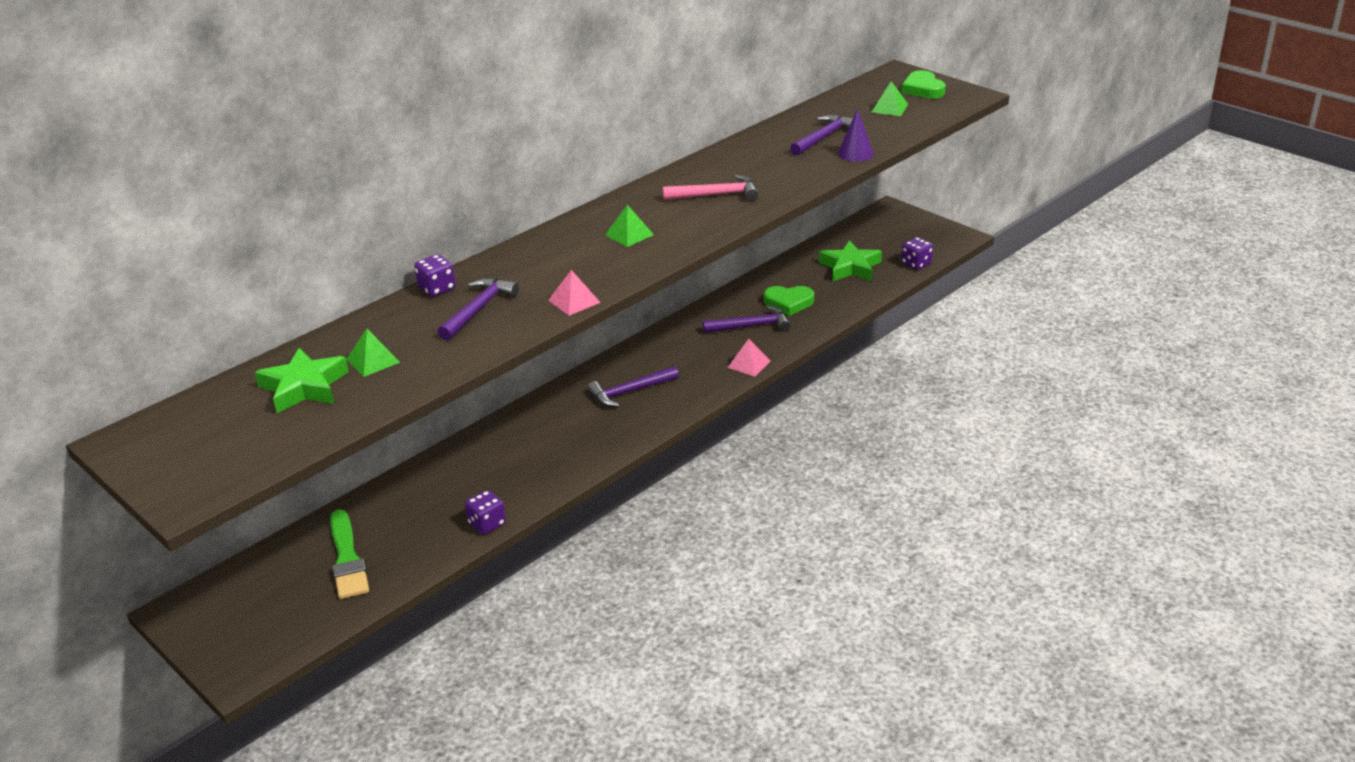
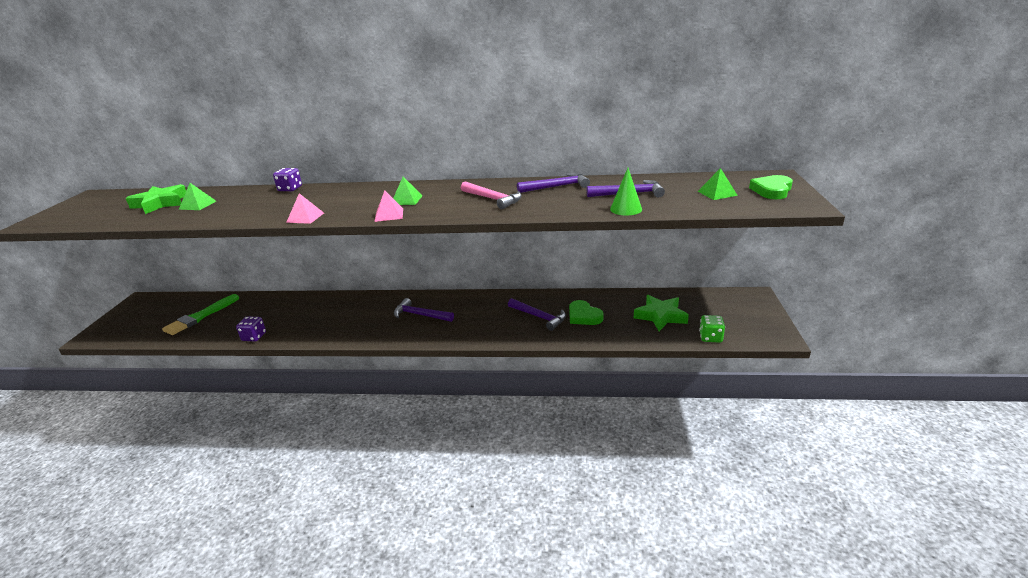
camera: 50 degrees right, 5 degrees down
(478, 309) = (274, 203): purple hammer -> purple hammer (556, 187)
(749, 364) = (496, 336): pink pyramid -> pink pyramid (389, 215)
(855, 153) = (626, 209): purple cone -> green cone
(916, 264) = (710, 337): purple dice -> green dice

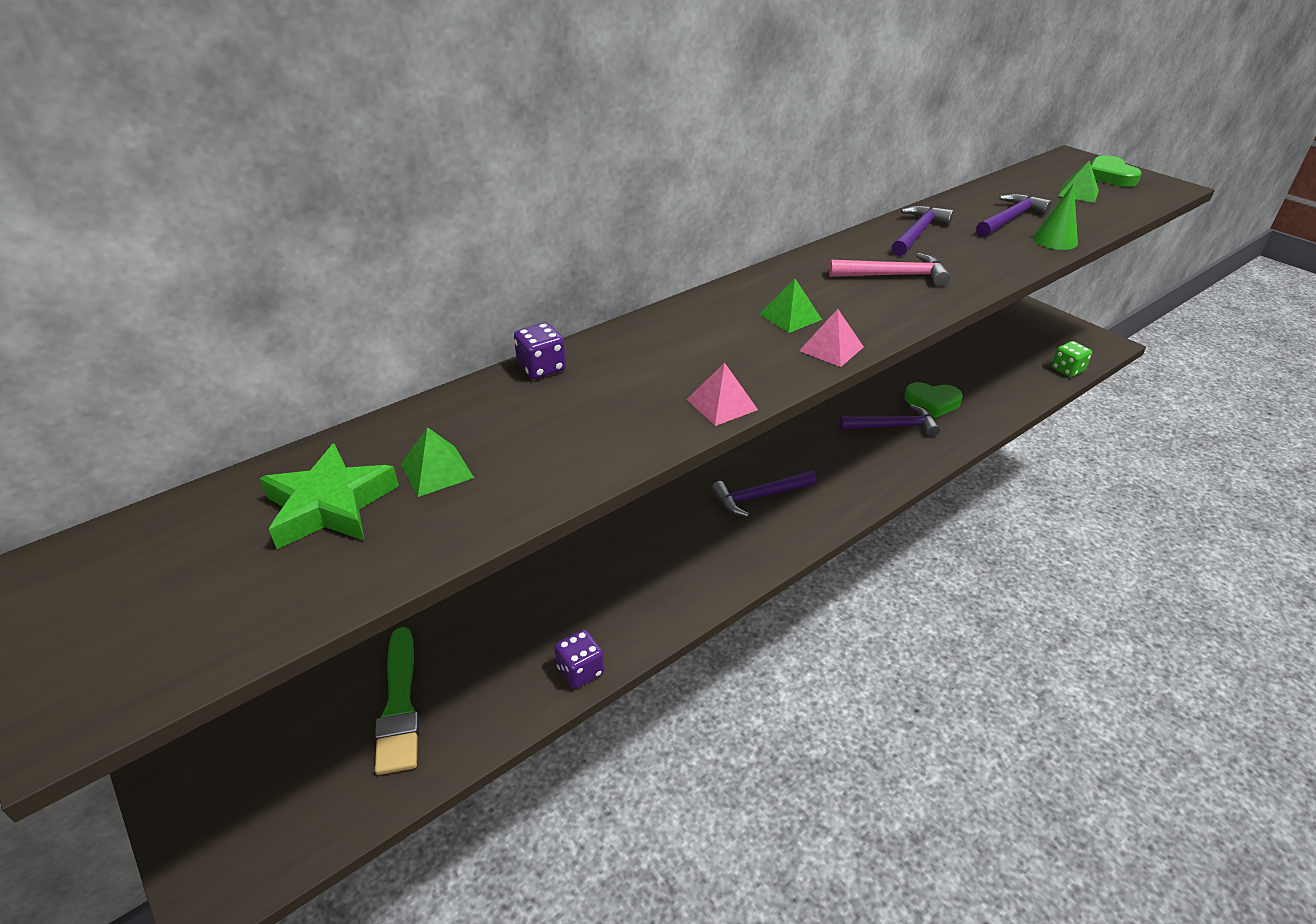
camera: 45 degrees left, 10 degrees up
(660, 316) = (994, 367): green star -> none

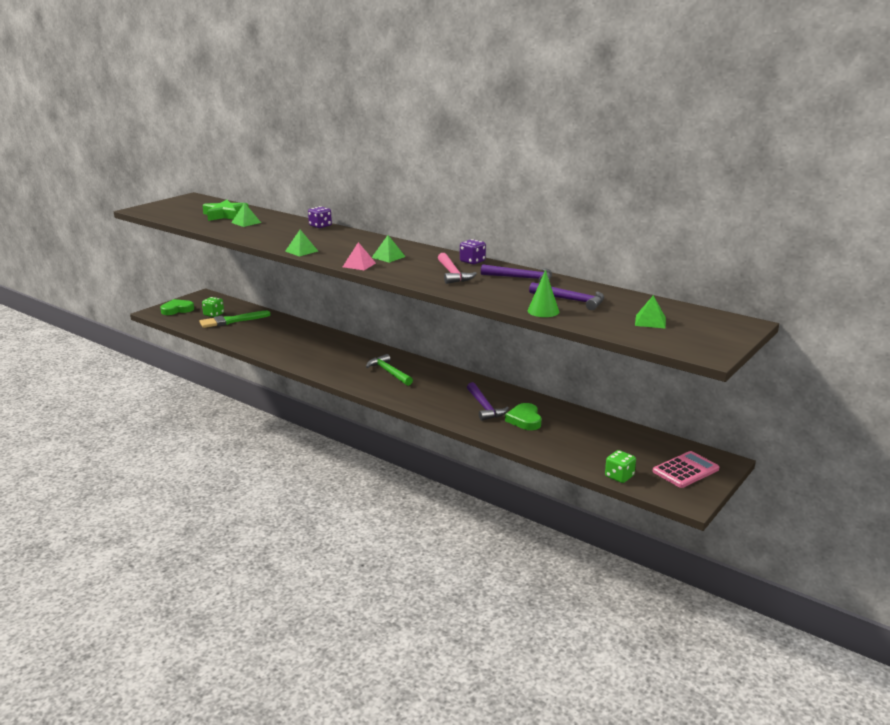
camera: 75 degrees right, 15 degrees down
(332, 743) = (213, 314): none -> green dice
(580, 671) = (254, 347): purple dice -> purple dice (472, 261)
(722, 404) = (301, 251): pink pyramid -> green pyramid
(759, 497) = (389, 372): purple hammer -> green hammer
(1047, 330) = (685, 470): none -> pink calculator
(1110, 176) = (707, 334): green heart -> green heart (177, 310)

